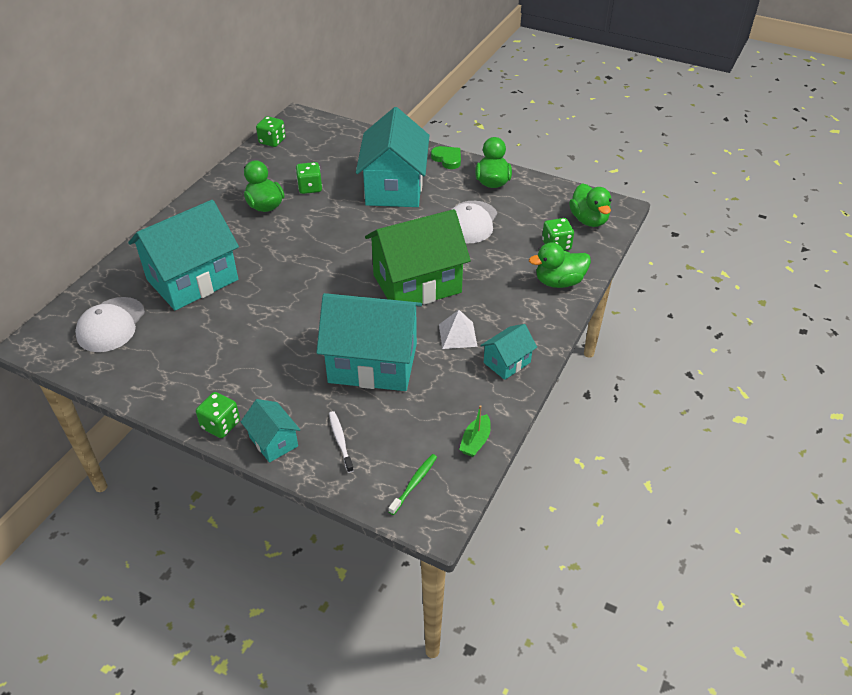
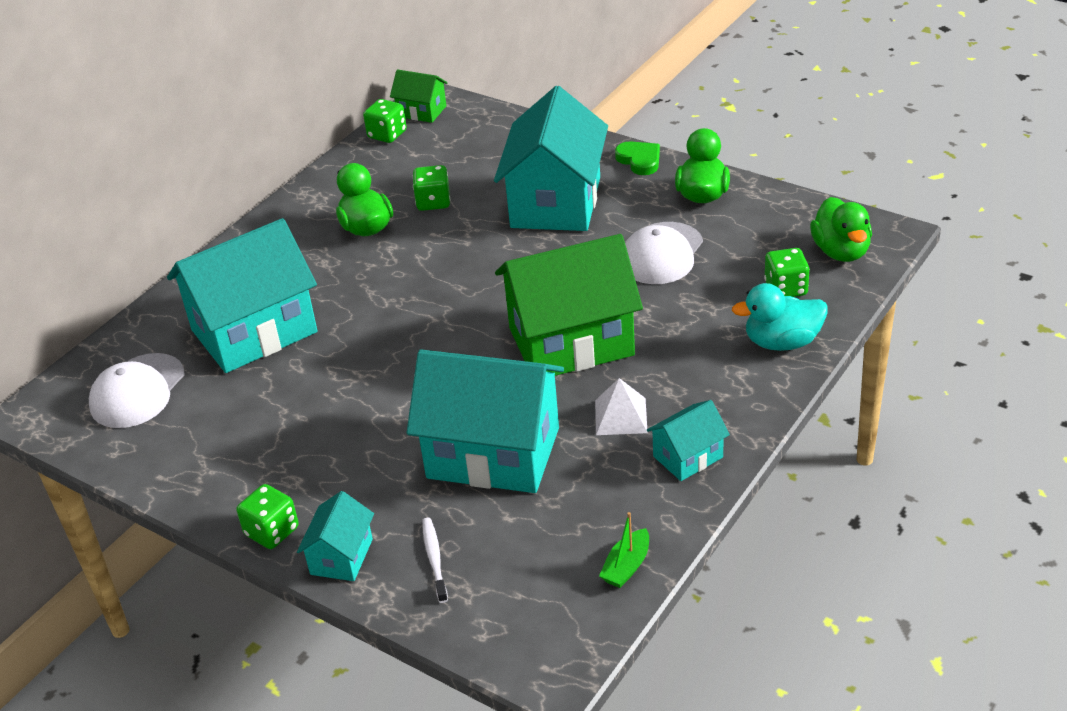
camera: 10 degrees right, 5 degrees down
(273, 441) = (341, 556): turquoise house -> turquoise house turned 45 degrees clockwise
(294, 125) = (421, 111): none -> green house
(414, 483) = (531, 621): green toothbrush -> none
(559, 282) = (782, 342): green duck -> turquoise duck

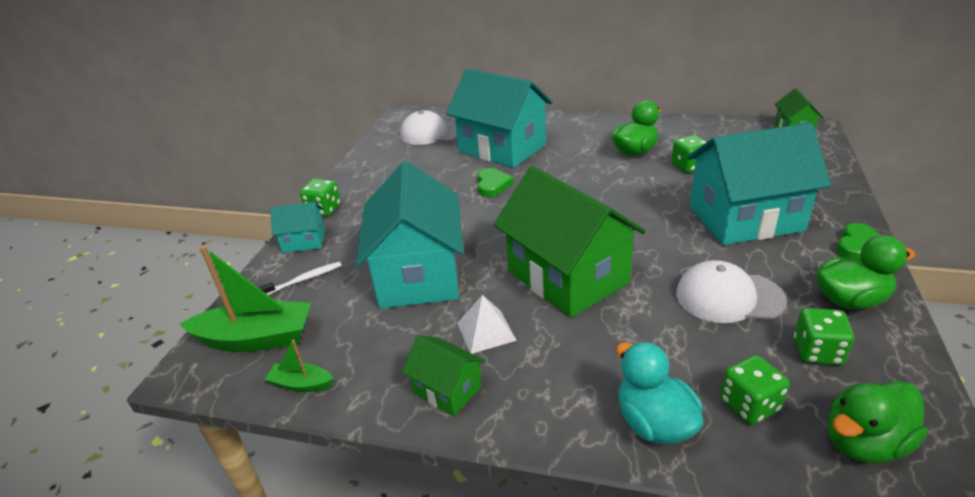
camera: 70 degrees right, 5 degrees down
(344, 358) = (492, 185): none -> green heart
(387, 134) = (748, 127): green dice -> green dice (817, 352)
(528, 607) = (256, 339): none -> green boat
(688, 457) = (447, 390): turquoise house -> green house

